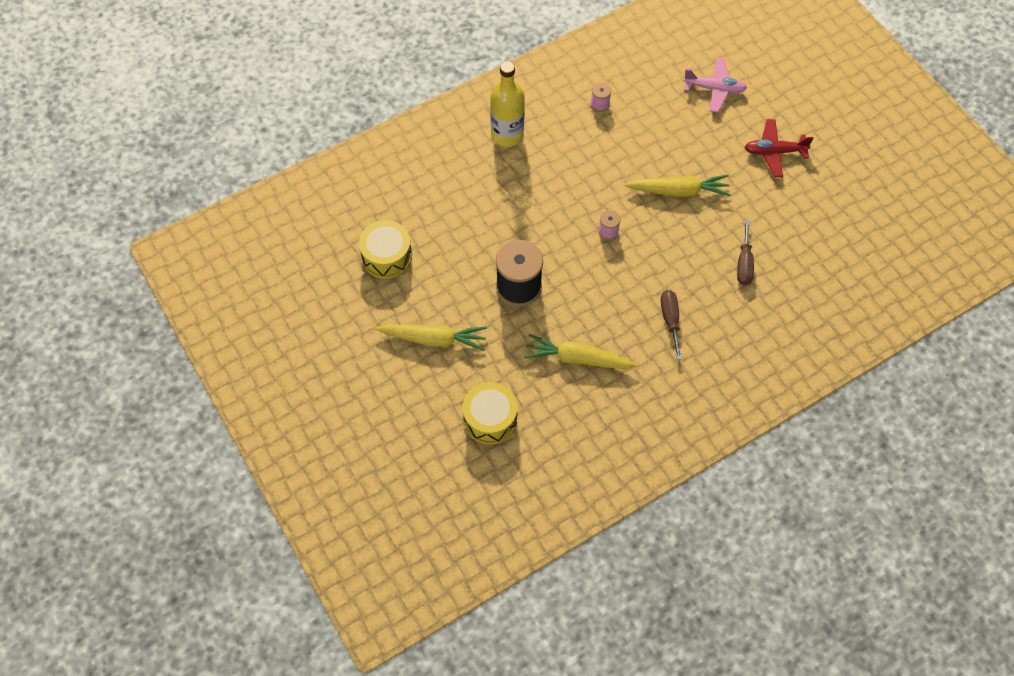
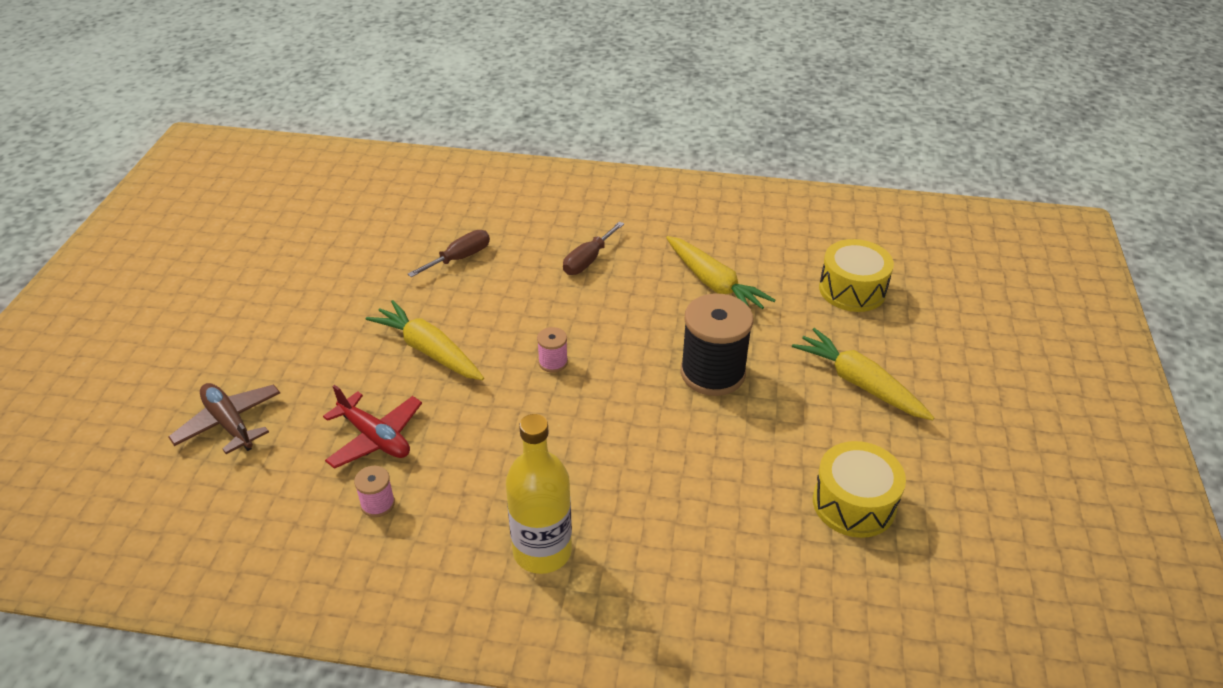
camera: 140 degrees left, 20 degrees down
(714, 89) = (229, 423): pink plane -> brown plane
(774, 152) = (282, 321): red plane -> red plane (375, 438)

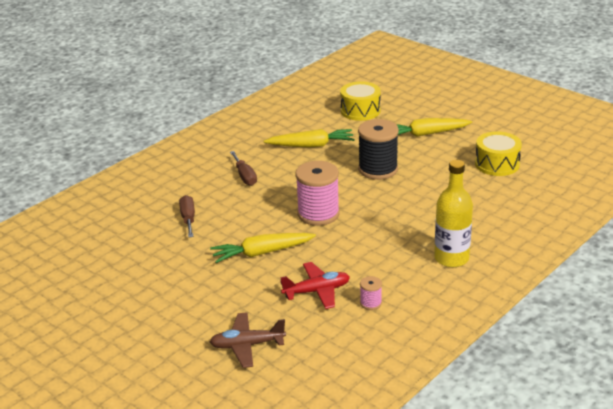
camera: 55 degrees left, 10 degrees down
(553, 362) = (318, 214): pink spool -> pink spool, size x2.20

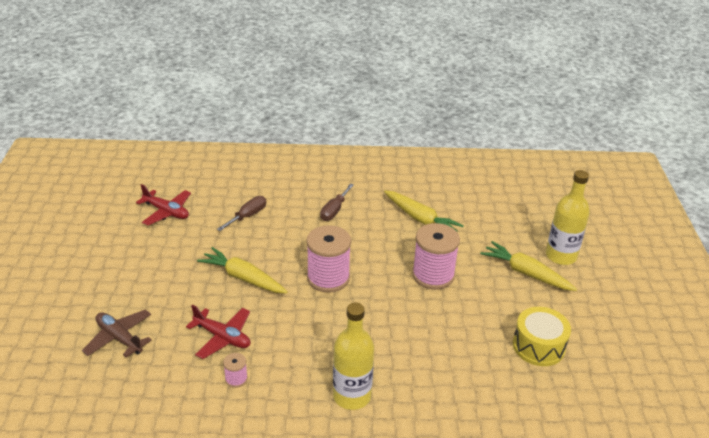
camera: 45 degrees right, 5 degrees up
(117, 257) = (166, 212): none -> red plane
(360, 111) = (508, 215): yellow drum -> none
(378, 169) = (433, 275): black spool -> pink spool
(427, 113) = (561, 256): none -> yellow bottle

